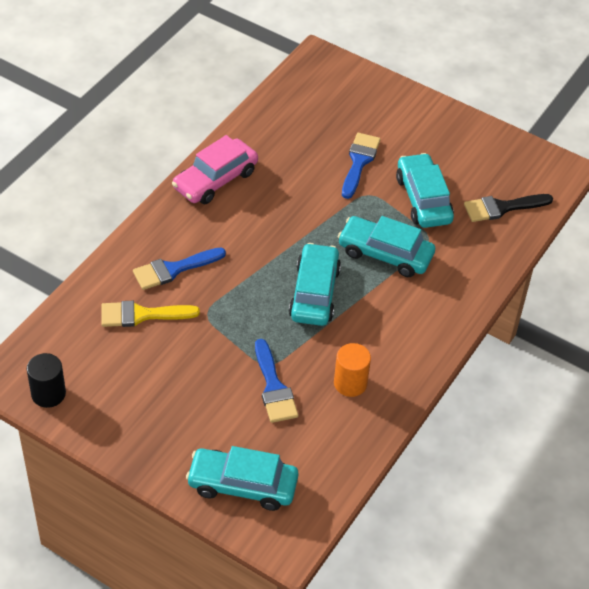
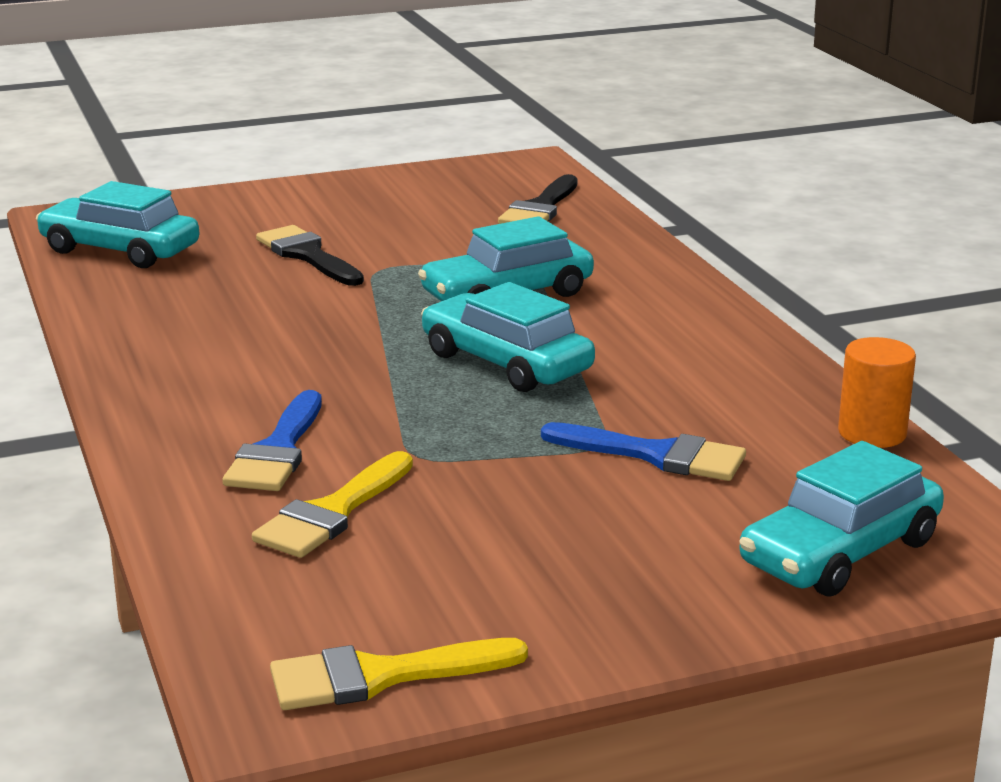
camera: 50 degrees left, 25 degrees down
(48, 394) = (381, 676): black cylinder -> yellow brush
(215, 180) = (151, 355): pink car -> none
(350, 383) = (724, 396): orange cylinder -> orange cylinder (872, 433)
(359, 162) = (308, 255): blue brush -> black brush
(423, 199) = (447, 242): turquoise car -> turquoise car (120, 250)

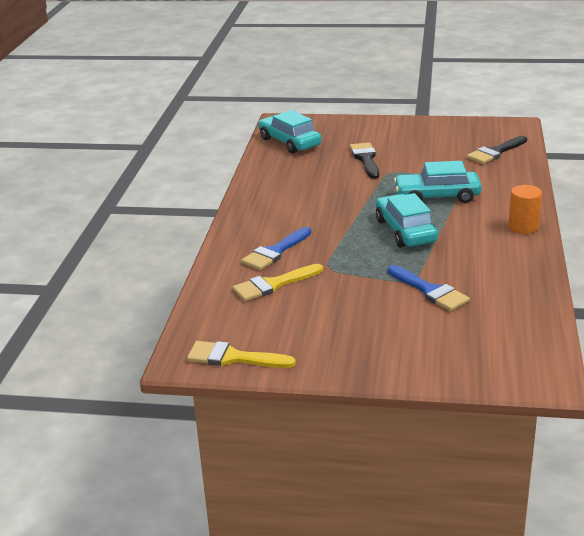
camera: 30 degrees right, 5 degrees up
(840, 552) = (468, 357): turquoise car -> none
(872, 433) = (542, 304): orange cylinder -> orange cylinder (523, 227)

